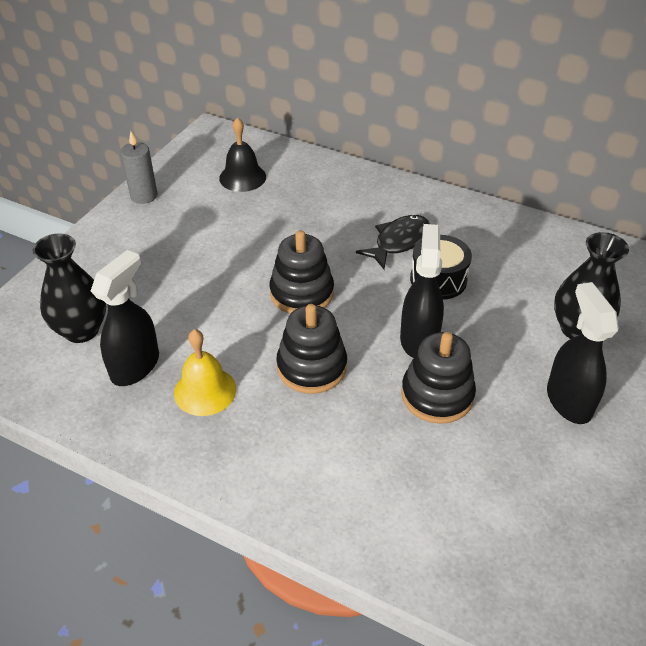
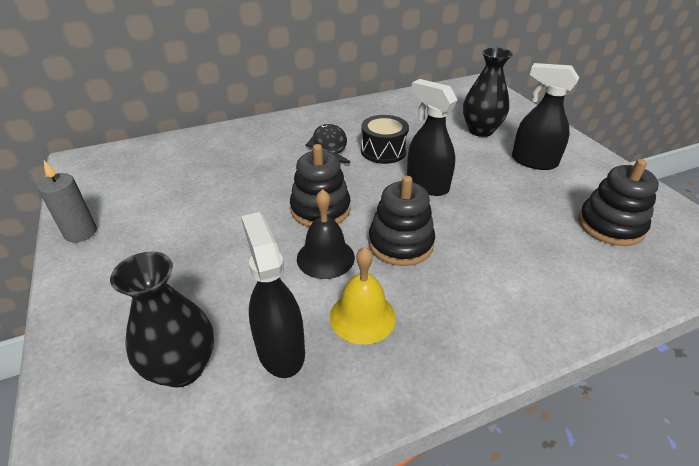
camera: 50 degrees left, 5 degrees down
(242, 177) = (157, 173): black bell -> black bell (325, 257)
(437, 395) = (484, 203): black stacking toy -> black stacking toy (610, 225)

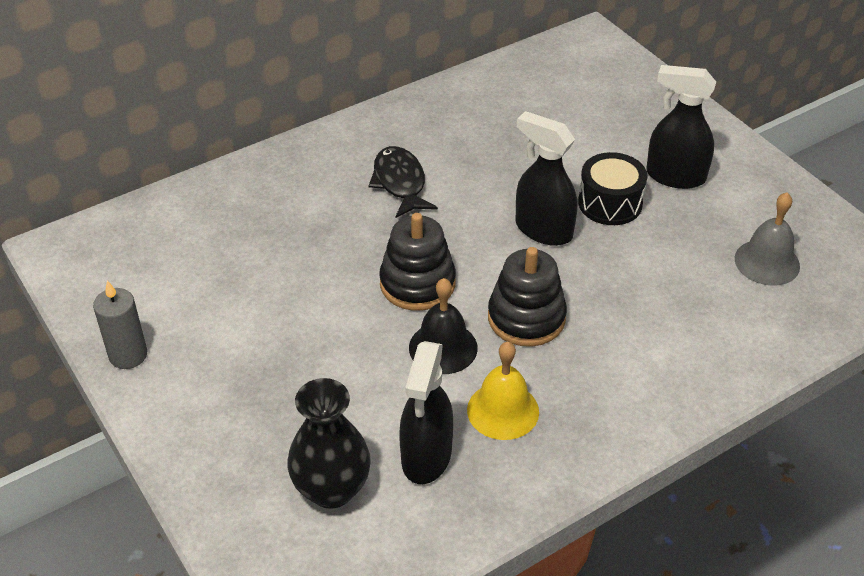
camera: 10 degrees left, 5 degrees up
(280, 349) = (426, 457): black spray bottle -> black spray bottle turned 135 degrees counterclockwise
(383, 151) = (475, 181): black drum -> black drum (610, 203)
(480, 130) = (602, 130): black vase -> none
(610, 225) = (767, 262): black stacking toy -> grey bell

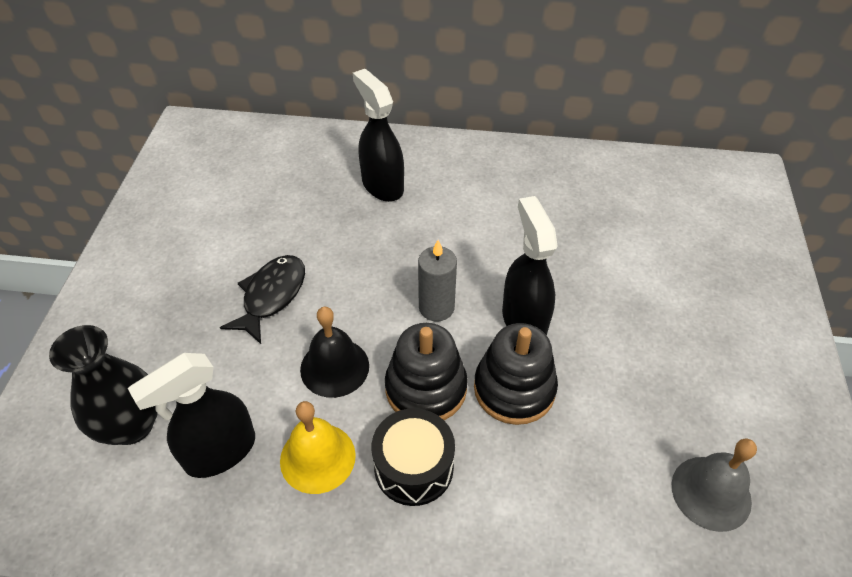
camera: 40 degrees right, 5 degrees up
(128, 355) = (138, 227): grey candle -> grey candle (436, 307)
(400, 183) = (453, 210): black fish -> black fish (271, 296)
(417, 283) = (375, 300): black stacking toy -> black stacking toy (514, 389)
(610, 203) = (610, 332): black drum -> black drum (414, 467)
(675, 176) = (700, 345): black spray bottle -> black spray bottle (382, 185)

